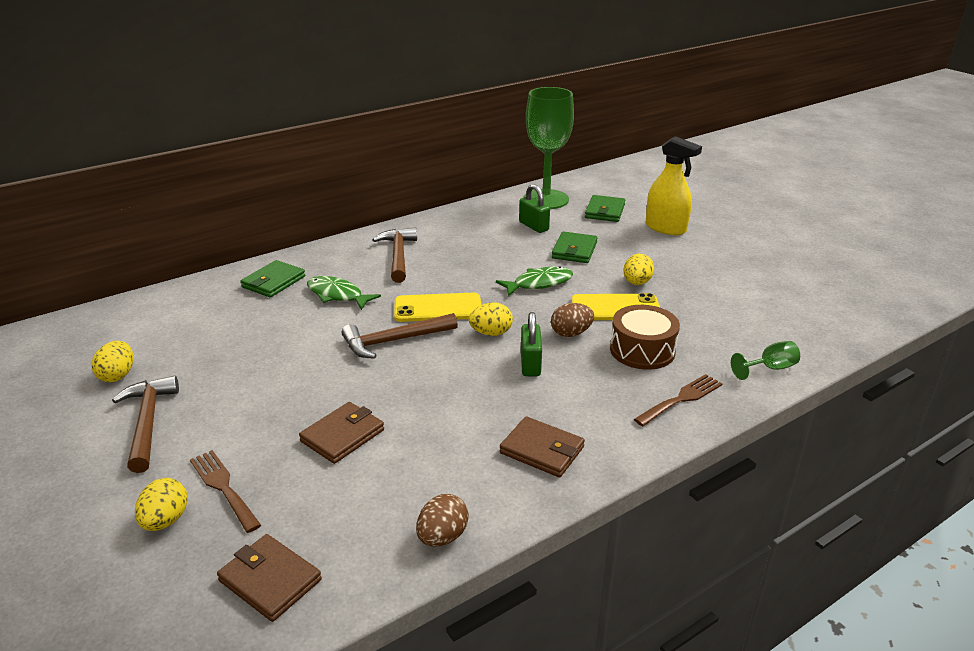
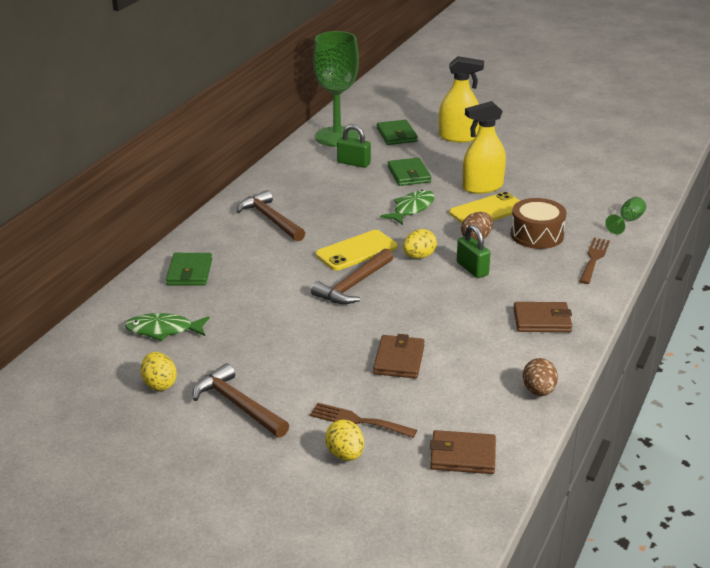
camera: 30 degrees left, 0 degrees up
(337, 295) = (261, 266): green fish -> green fish (163, 330)
(637, 283) = (482, 187): yellow egg -> yellow spray bottle

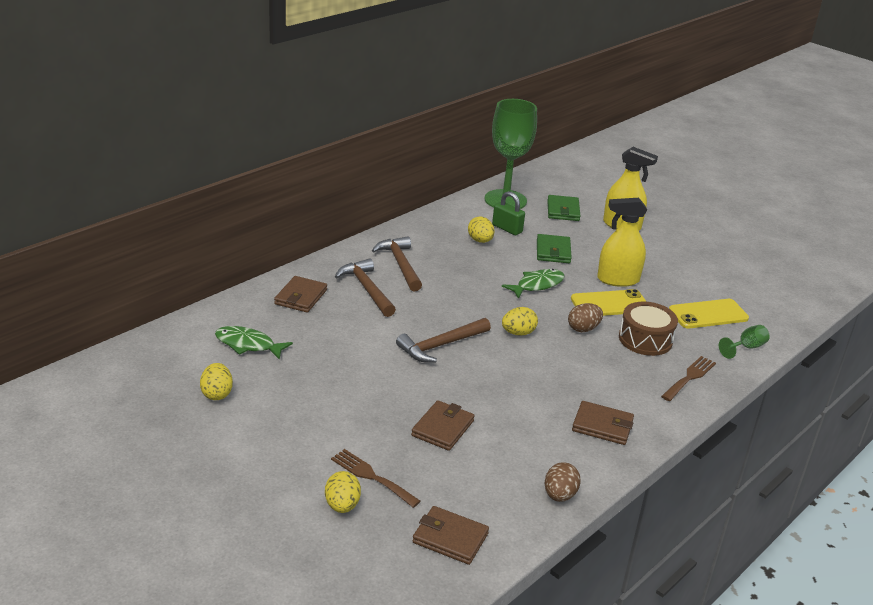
camera: 15 degrees right, 0 degrees up
(190, 272) = (301, 297): green wallet -> brown wallet
(238, 405) = (273, 432): brown hammer -> brown hammer (366, 289)
(334, 180) = (480, 241): none -> yellow egg
(356, 251) = (462, 313): yellow phone -> yellow phone (708, 314)
(472, 269) = (562, 357): green padlock -> none

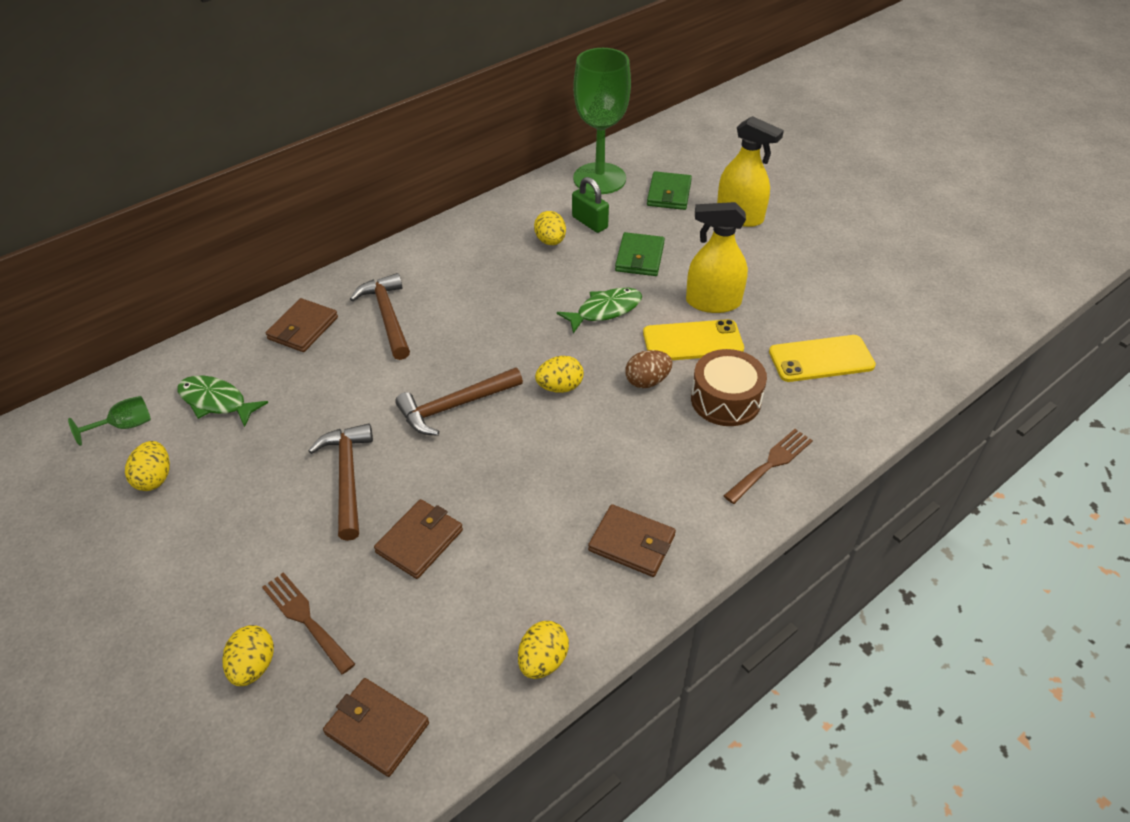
camera: 10 degrees right, 15 degrees up
(400, 265) = (440, 278): brown hammer -> brown hammer (347, 477)
(559, 495) = (543, 660): brown egg -> yellow egg
(746, 348) = (861, 415): green goblet -> green goblet (124, 426)

